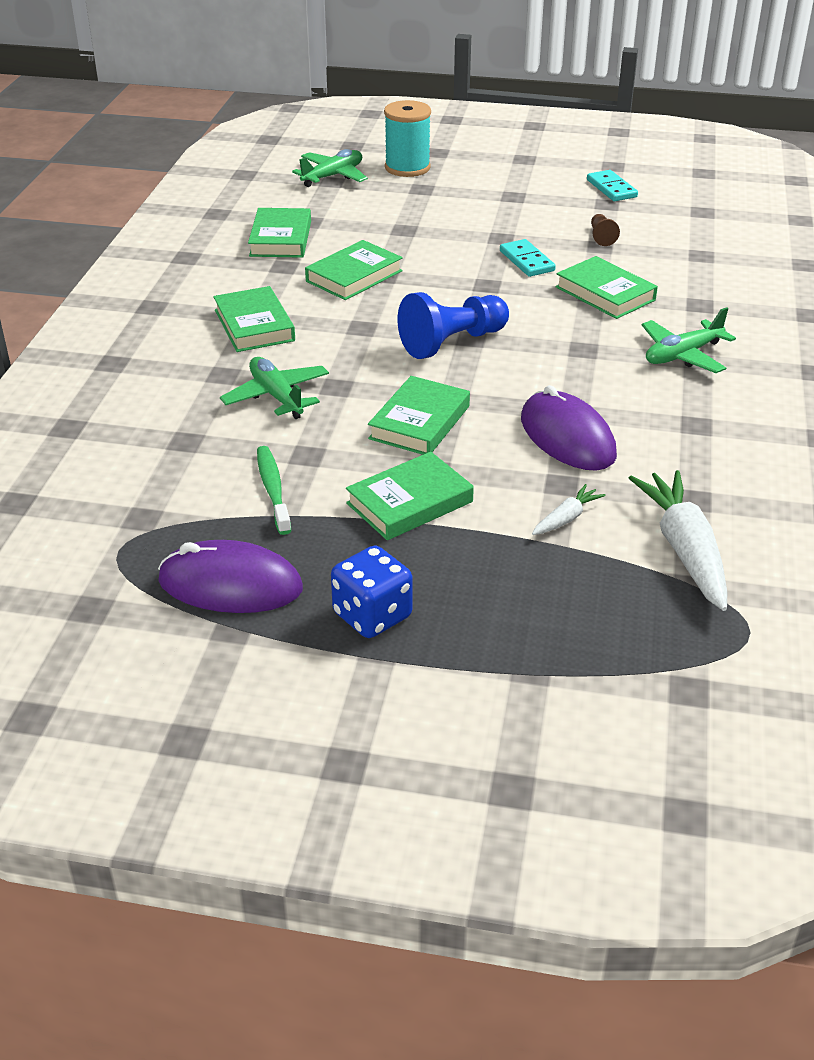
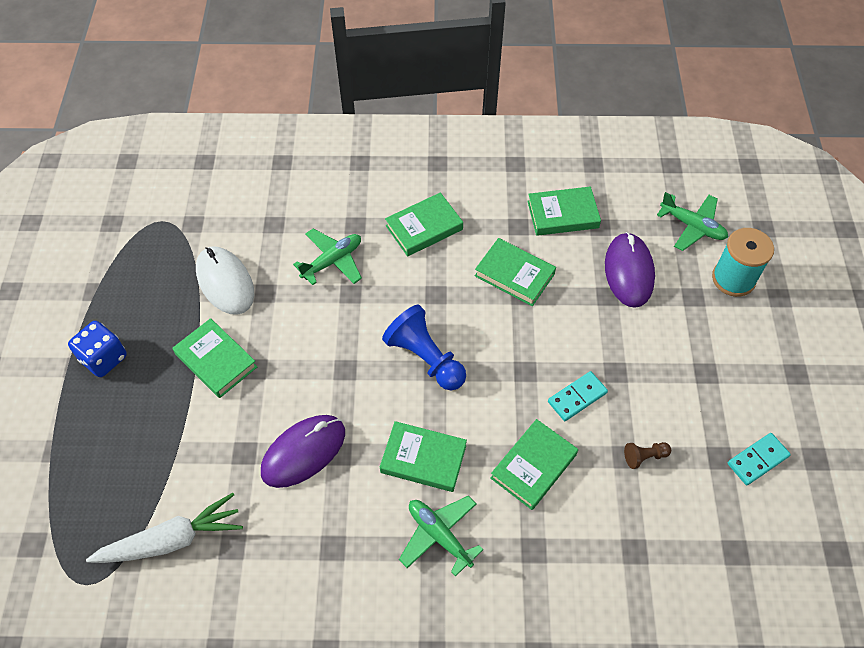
camera: 80 degrees right, 20 degrees up
(230, 585) = (132, 281): purple mouse -> purple mouse (629, 272)
(273, 489) = (225, 282): green toothbrush -> white mouse
(419, 422) = (311, 352): green book -> green book (423, 459)
(566, 518) = (204, 459): white carrot -> none

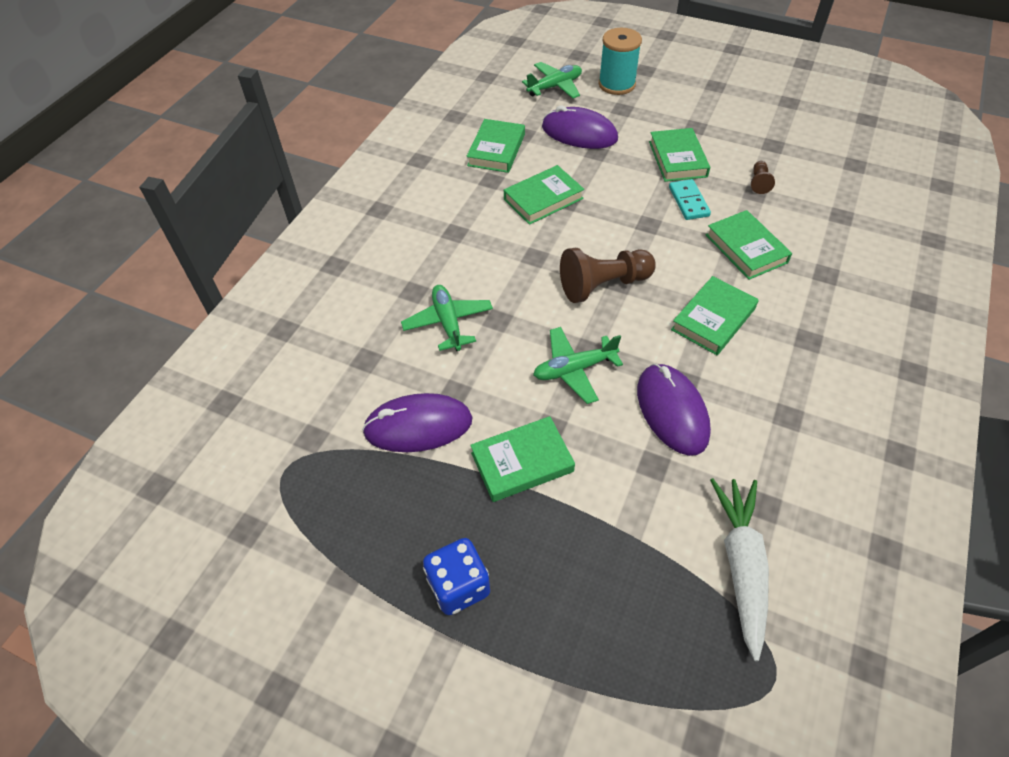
camera: 65 degrees left, 5 degrees down
(225, 282) = (418, 426): white mouse -> purple mouse
(424, 227) = (451, 242): green book -> green book (677, 159)
(425, 358) = (603, 285): blue pawn -> brown pawn
(439, 535) = (796, 331): green plane -> green plane (574, 369)
(757, 460) = (781, 128): turquoise domino -> none

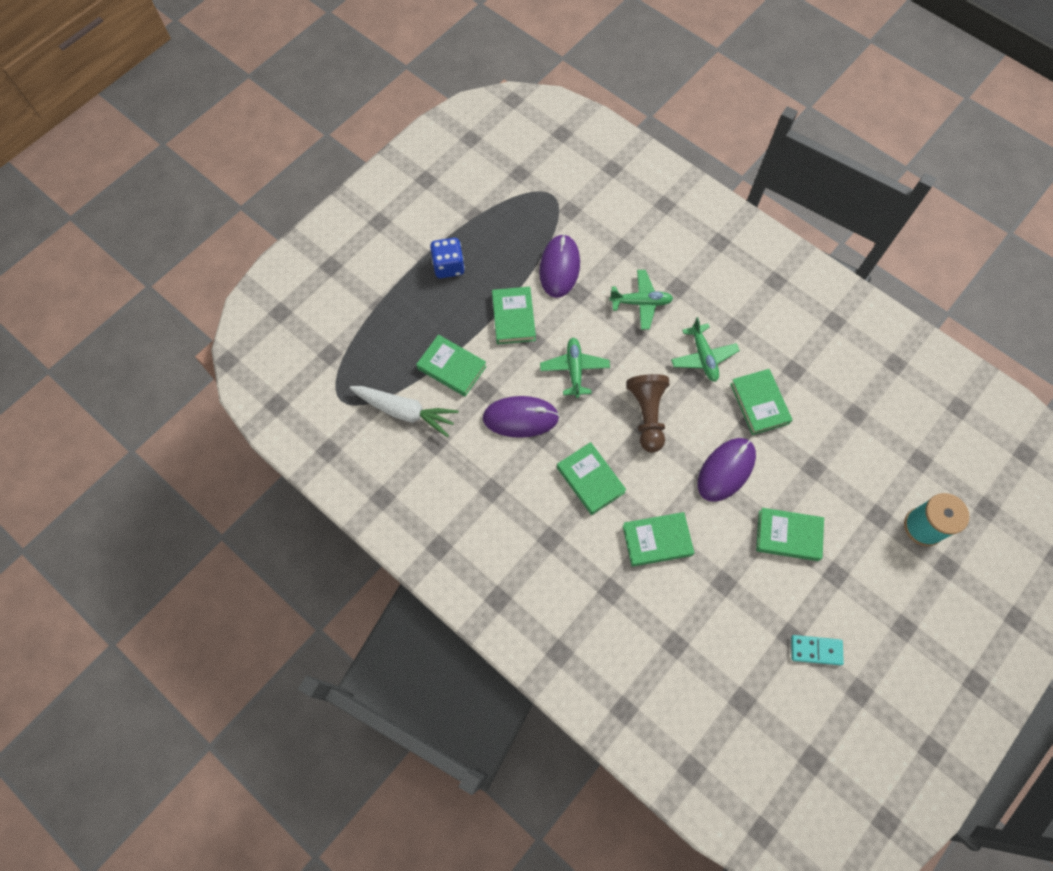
camera: 105 degrees right, 15 degrees up
(496, 150) = (835, 385): green book -> green book (452, 367)
(555, 87) = (929, 465): green plane -> green plane (703, 357)
(579, 133) = (846, 463): purple mouse -> purple mouse (726, 470)
(688, 201) = (727, 520): turquoise domino -> turquoise domino (816, 650)
(759, 183) = (737, 594): brown pawn -> none

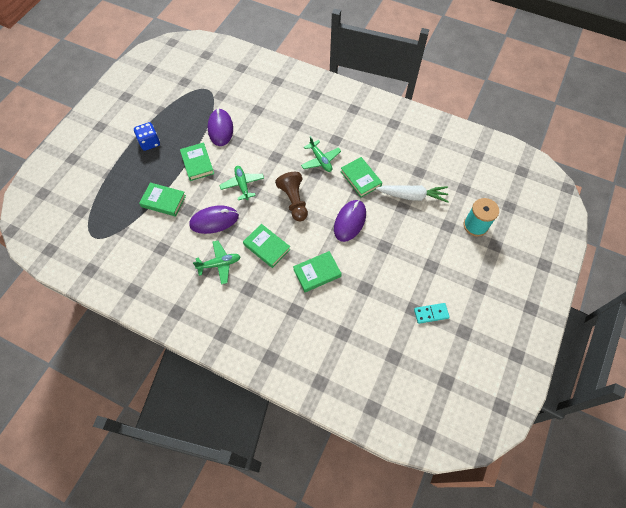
camera: 15 degrees left, 5 degrees down
(405, 412) = (138, 234): white carrot -> white carrot (412, 196)
(641, 302) = (275, 138): green plane -> green plane (219, 264)
(788, 535) = (397, 250): green book -> none

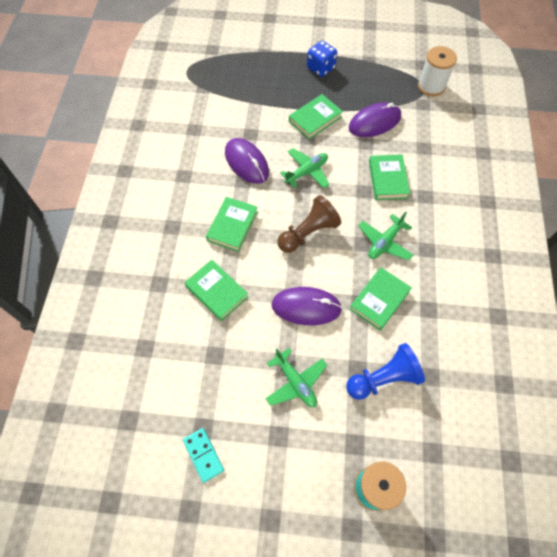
camera: 70 degrees right, 0 degrees up
(163, 201) = (252, 109): green book -> green book (388, 179)
(207, 84) = (431, 86): none -> white spool
(219, 264) = (193, 188): green plane -> green plane (295, 382)
(412, 196) = (383, 378): white carrot -> blue pawn

